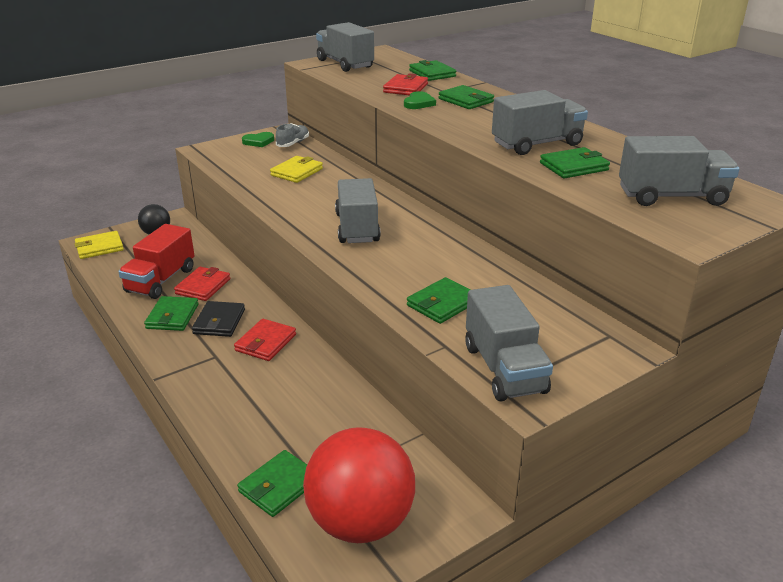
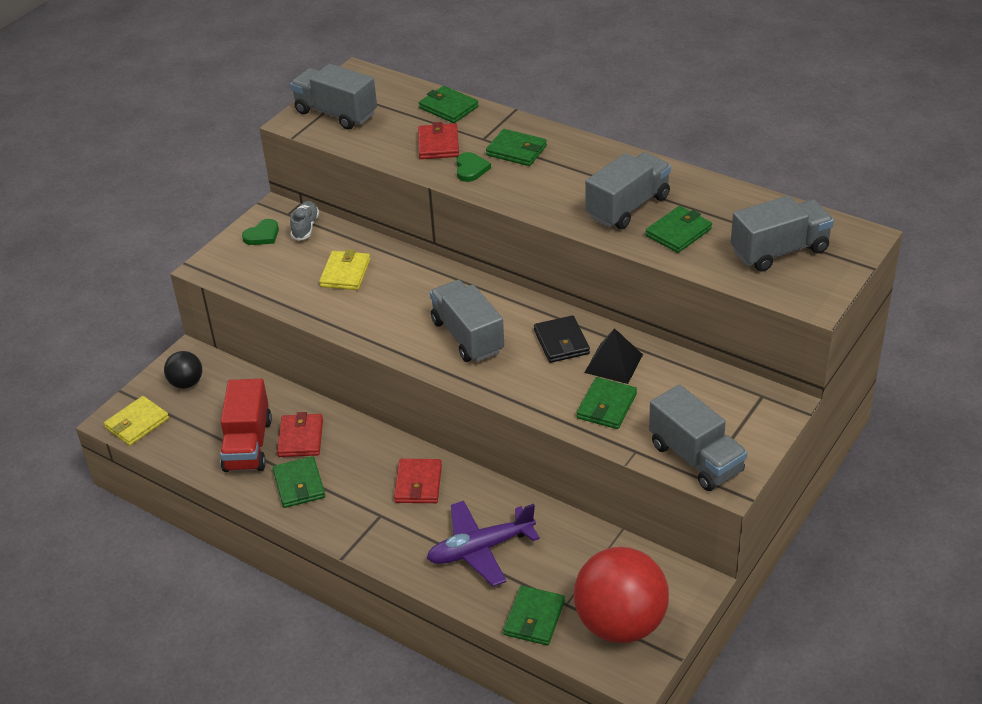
camera: 20 degrees left, 10 degrees up
(219, 322) = (353, 475): black wallet -> black wallet (561, 342)
(276, 409) = (480, 549): none -> purple plane
(472, 275) = (613, 363): none -> black pyramid

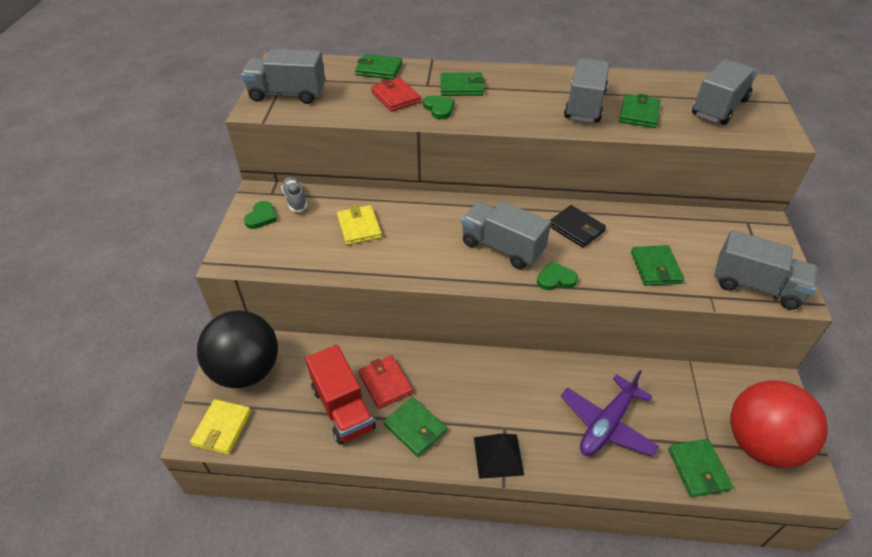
camera: 30 degrees left, 5 degrees up
(186, 383) = (246, 371): black ball -> black ball, size x2.08
(418, 484) = (513, 386): red wallet -> none
(493, 382) = (556, 279): none -> green heart
(613, 363) = (628, 232): black pyramid -> black pyramid (498, 456)

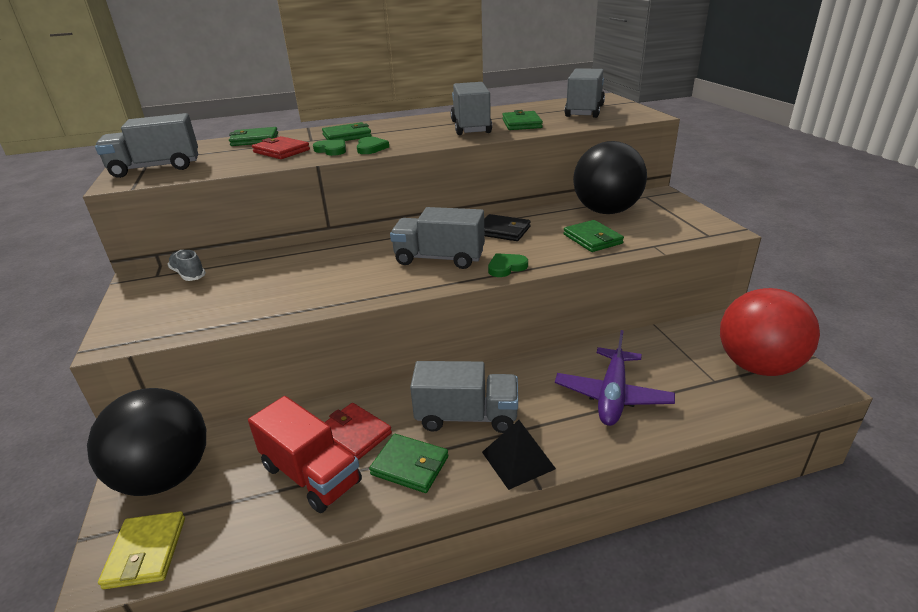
camera: 20 degrees left, 15 degrees down
(261, 217) = (149, 296): green heart -> green heart (371, 148)
(359, 227) = (275, 278): yellow wallet -> none
(692, 232) = (606, 211): none -> black ball
(698, 469) = (720, 404): green wallet -> none
(756, 286) = (685, 231): grey truck -> grey truck (466, 416)

